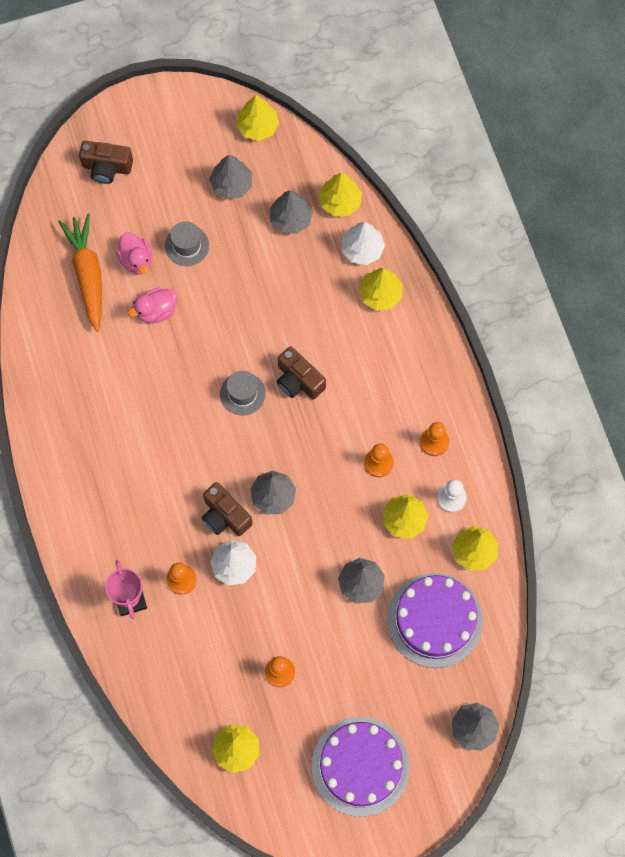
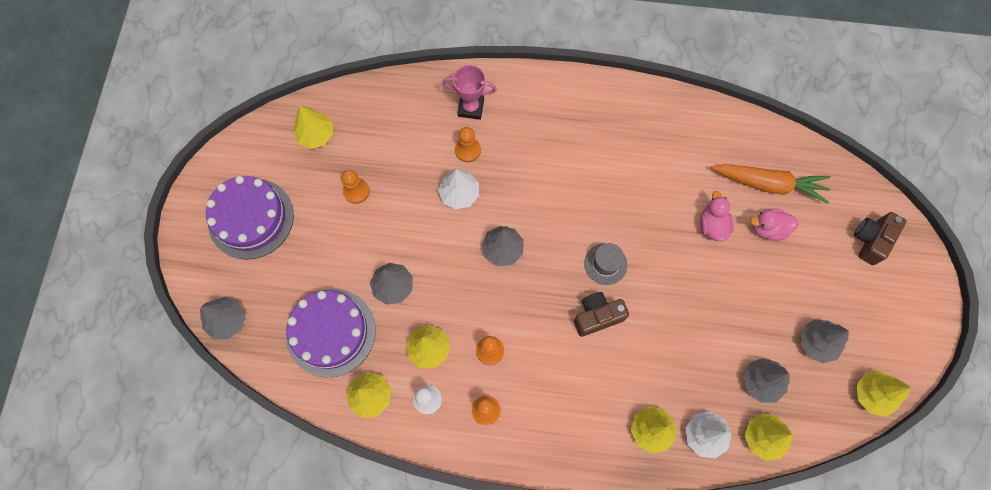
camera: 115 degrees right, 0 degrees up
(187, 245) = (767, 277): grey hat -> none
(225, 516) = (504, 204): brown camera -> none

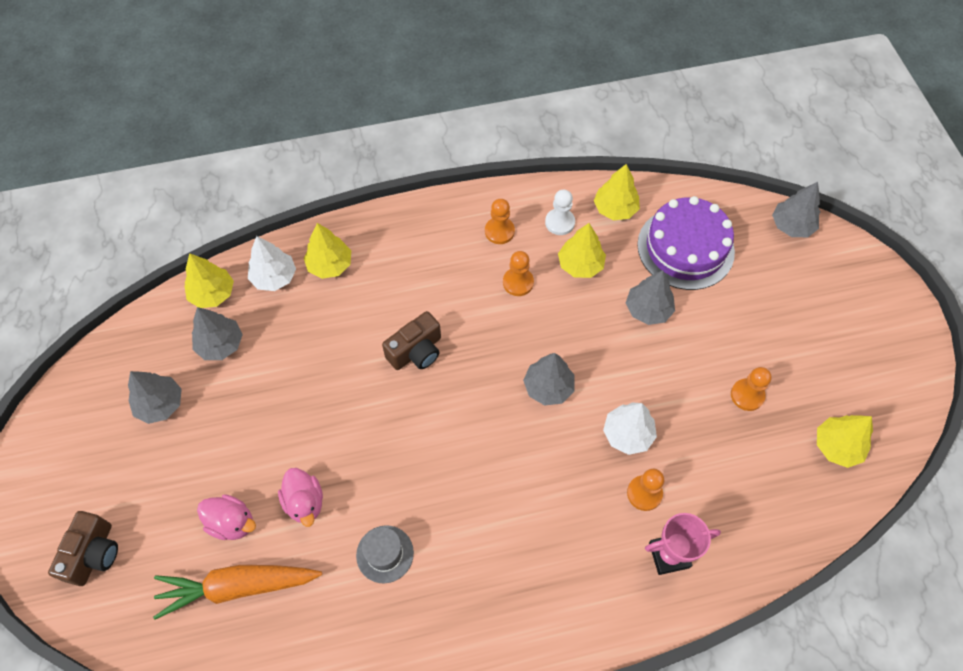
camera: 160 degrees right, 10 degrees down
(251, 218) = (840, 326): purple cake -> none
(605, 264) = (424, 410): grey hat -> grey hat (385, 554)
(768, 229) = (232, 522): pink duck -> pink duck turned 45 degrees clockwise
(872, 394) = (94, 370): yellow tree -> none

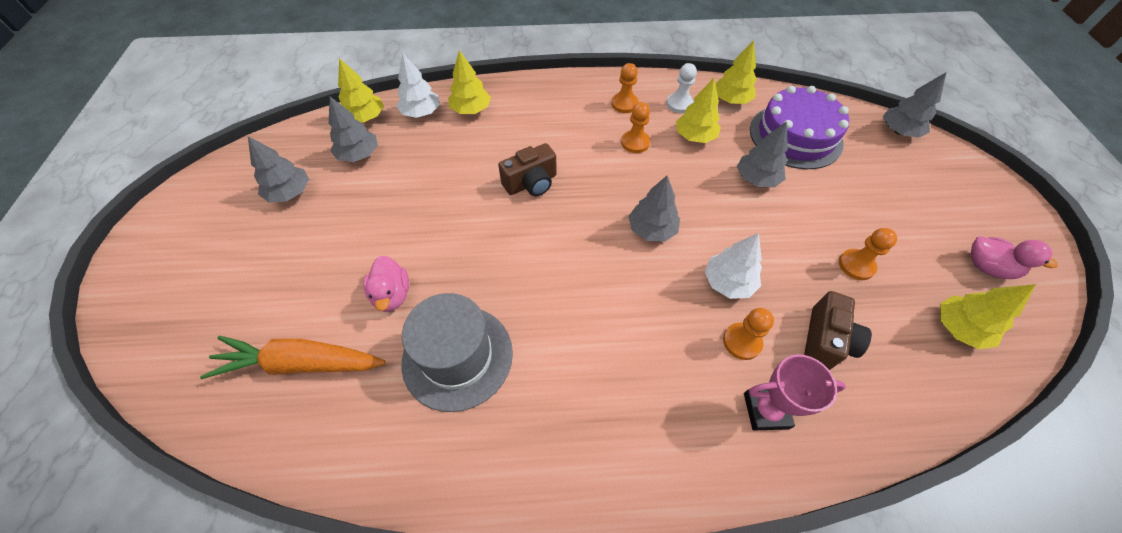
camera: 10 degrees right, 5 degrees down
(94, 554) = (178, 308): brown camera -> brown camera (825, 340)
(232, 522) = (317, 302): pink duck -> pink duck (987, 267)
(385, 554) = (457, 356): grey hat -> grey hat, size x1.81

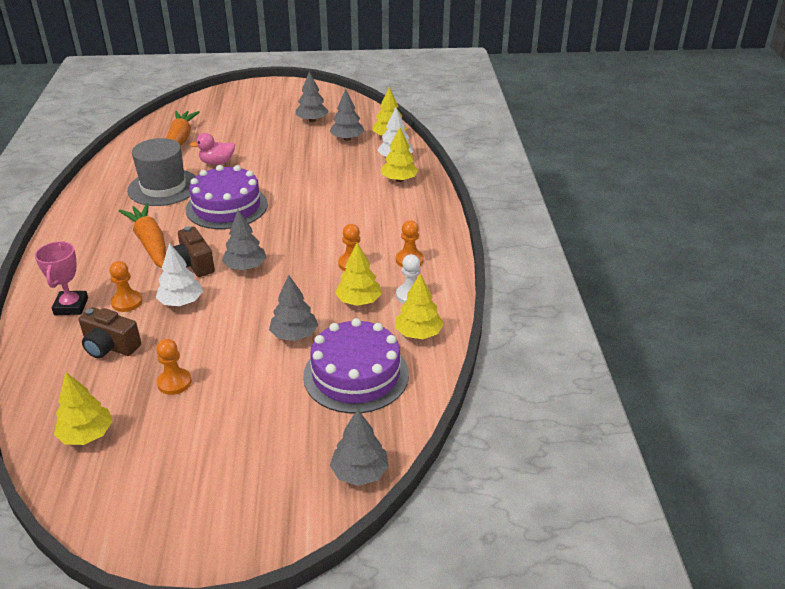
camera: 90 degrees right, 20 degrees down
(519, 265) = (227, 206): none -> purple cake
(531, 183) = (307, 210): brown camera -> brown camera (193, 264)
(611, 342) = (150, 243): none -> orange carrot
(987, 267) = (141, 484): pink duck -> none

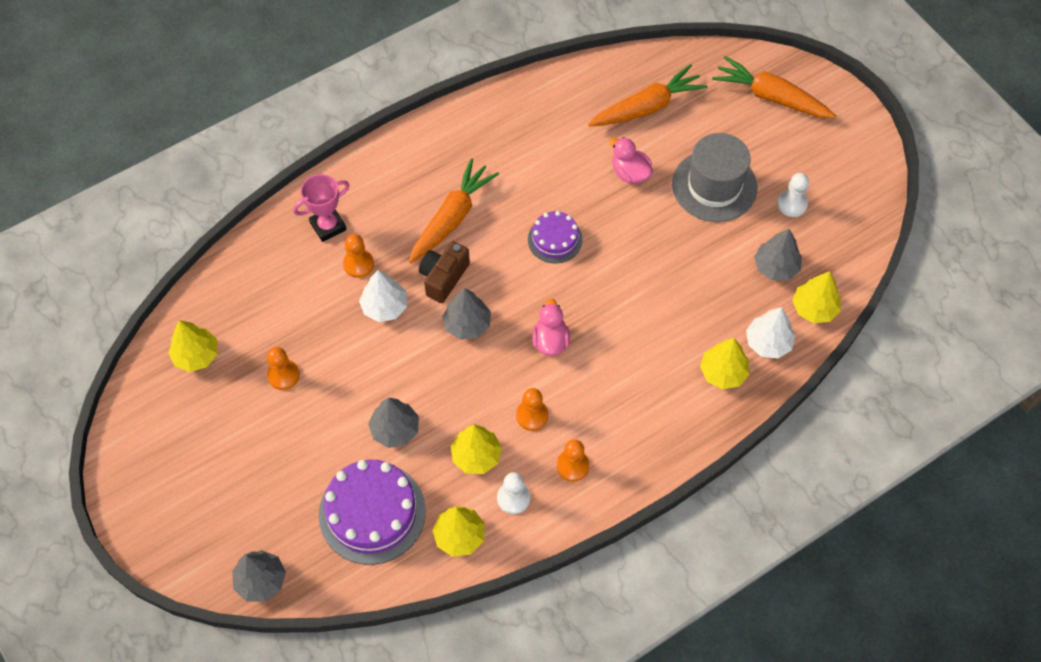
camera: 60 degrees right, 25 degrees up
(110, 347) = (297, 295): brown camera -> none
(163, 187) = (550, 159): grey hat -> grey hat (714, 186)
(227, 206) = (555, 239): purple cake -> purple cake, size x0.57
(233, 102) = (772, 97): none -> orange carrot
(302, 235) = (550, 341): none -> pink duck
(312, 120) = (792, 204): grey tree -> white pawn

